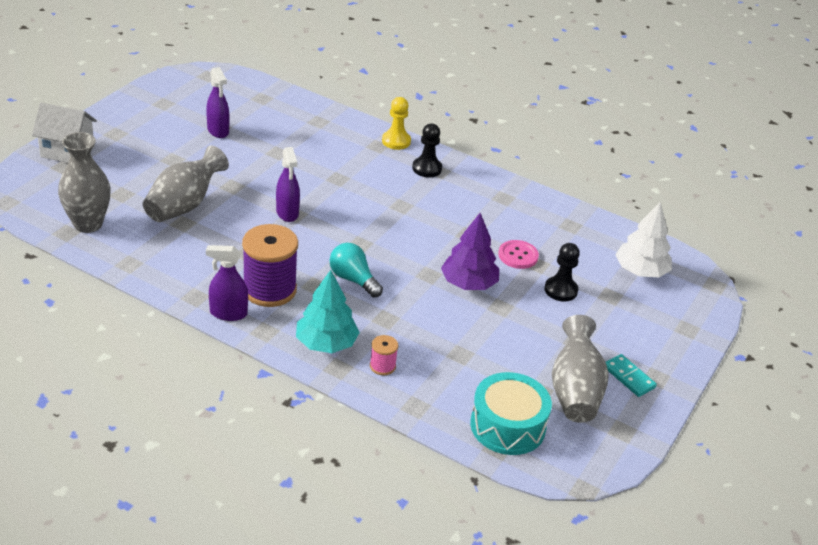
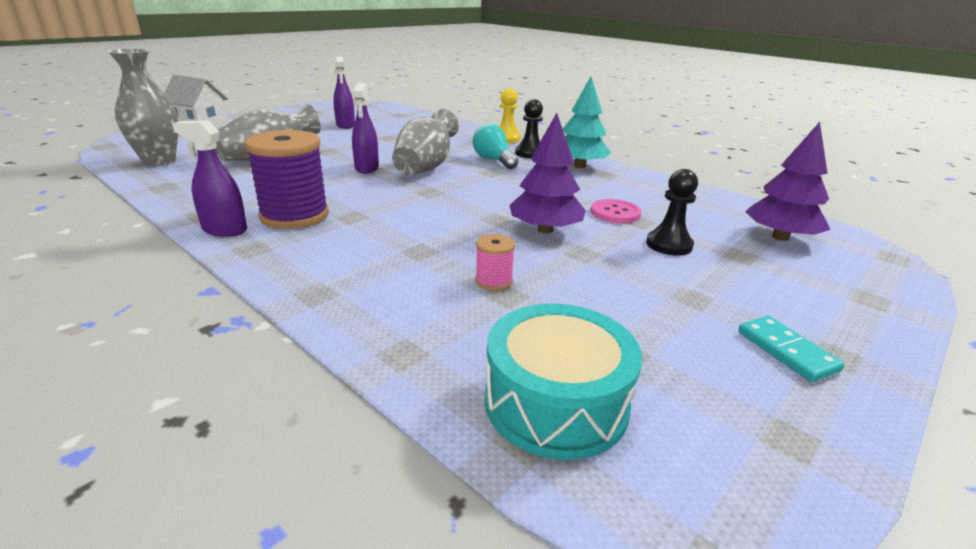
camera: 15 degrees right, 10 degrees down
(326, 343) = (321, 267): turquoise tree -> turquoise tree (579, 166)
(353, 279) = (402, 216): turquoise light bulb -> turquoise light bulb (494, 160)
(382, 366) = (382, 298): pink spool -> pink spool (493, 281)
(574, 391) = (689, 360): grey vase -> grey vase (426, 167)
(640, 271) = (780, 237): white tree -> purple tree

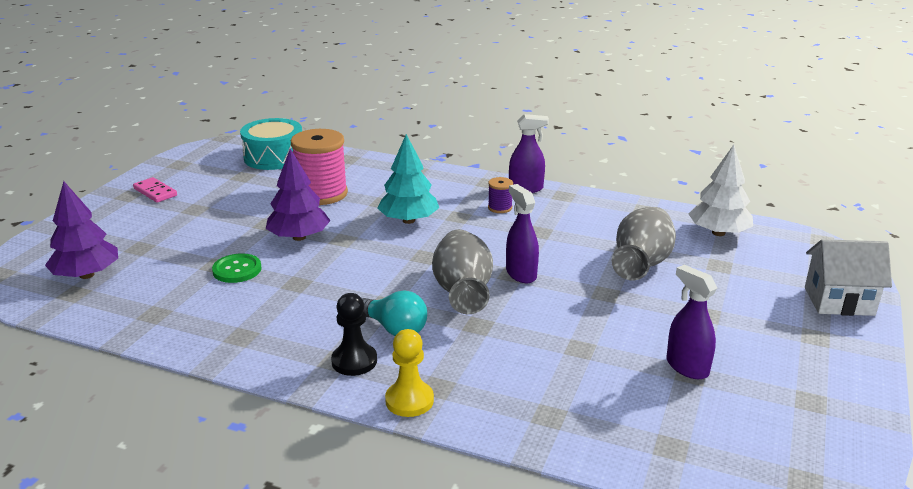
camera: 160 degrees right, 0 degrees up
(159, 161) = (718, 233): grey vase -> white tree
(294, 216) = (500, 208): purple spool -> purple spool, size x0.46
(493, 281) = (322, 194): pink spool -> pink spool, size x2.17
(579, 166) = (277, 347): turquoise tree -> turquoise tree (409, 220)
(615, 213) = (237, 270): pink button -> green button
(669, 245) = (196, 245): black pawn -> none
(786, 351) = (155, 192): turquoise domino -> pink domino

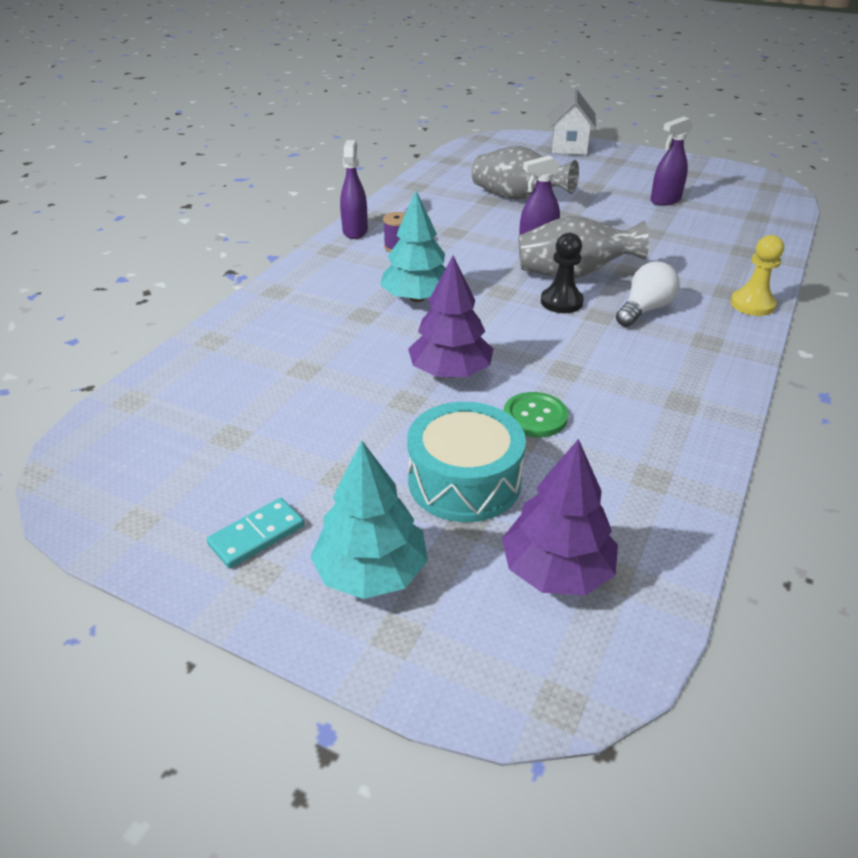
camera: 85 degrees left, 10 degrees up
(114, 222) = (371, 572): none -> turquoise tree
(155, 192) = (256, 535): pink domino -> turquoise domino
(274, 157) = (167, 408): turquoise drum -> turquoise drum (464, 481)
(322, 194) = (325, 359): pink spool -> none
(354, 361) = (705, 331): black pawn -> black pawn (561, 302)
(394, 329) = (644, 310): turquoise light bulb -> white light bulb
(718, 233) = (466, 166): white tree -> none

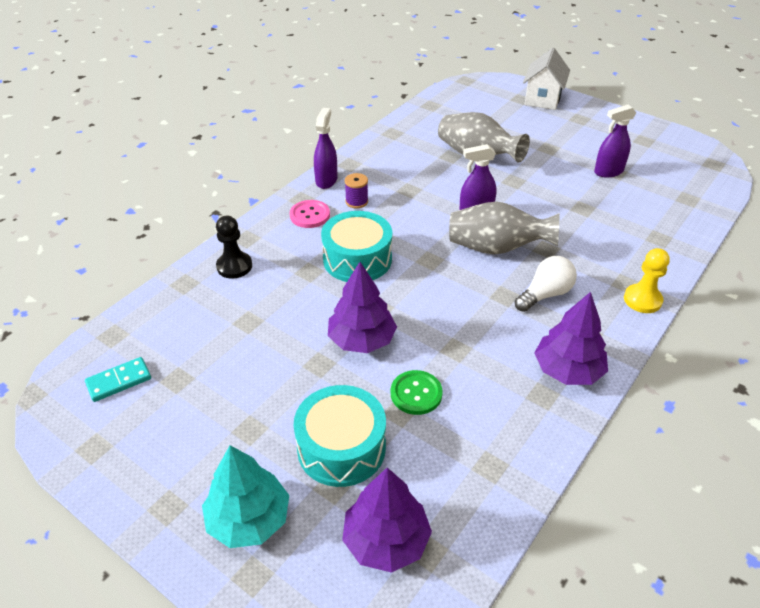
camera: 10 degrees right, 5 degrees up
(256, 535) = (175, 473): turquoise domino -> turquoise domino (119, 381)
(346, 263) = (310, 215): none -> pink button
(417, 298) = (357, 259): turquoise tree -> turquoise drum
(561, 302) = (476, 277): black pawn -> black pawn (234, 266)
(700, 375) = (567, 370): none -> purple tree

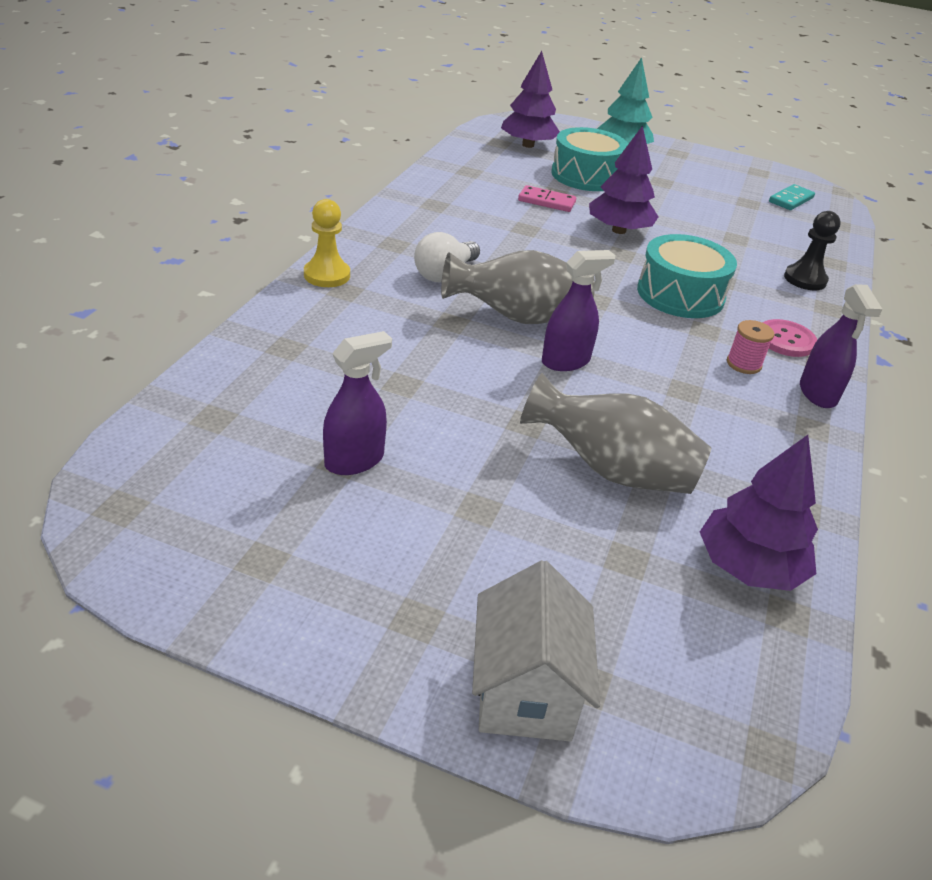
camera: 160 degrees right, 5 degrees down
(356, 201) = (743, 364): purple spool -> pink spool
(416, 393) = (546, 201): green button -> pink domino
(567, 370) = (413, 219): purple tree -> purple tree (749, 567)

